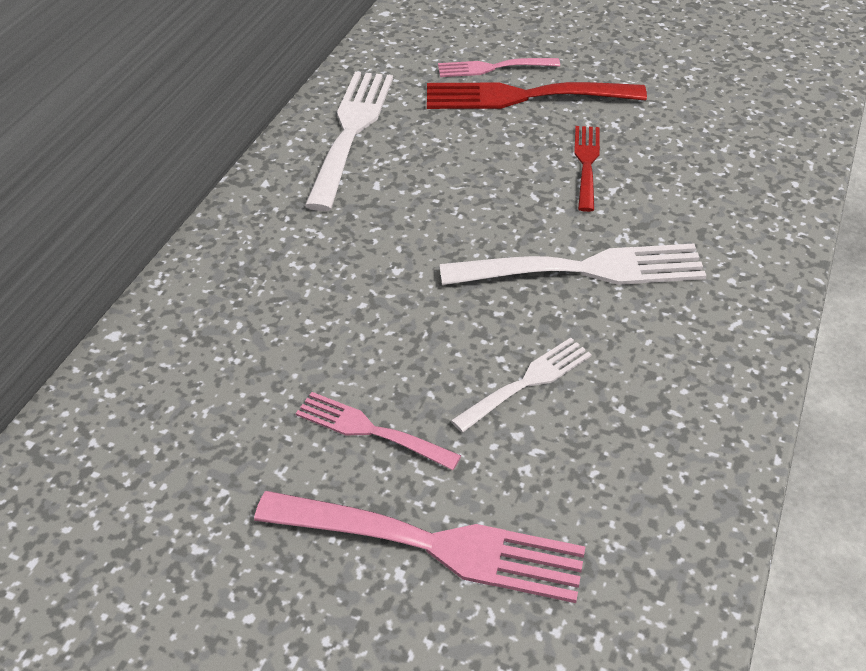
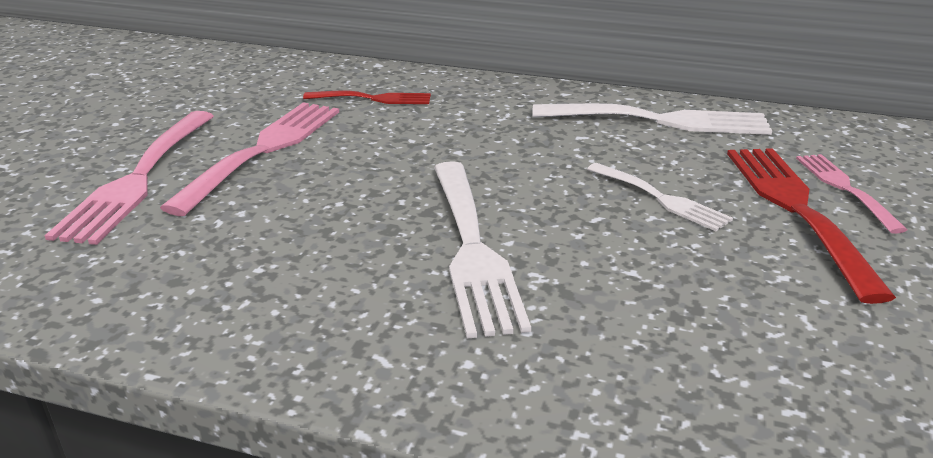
camera: 85 degrees right, 15 degrees down
(370, 430) = (264, 150): pink fork -> pink fork, size x1.74
(527, 382) = (304, 216): white fork -> white fork (661, 198)
(586, 163) = (677, 252): red fork -> red fork (374, 99)

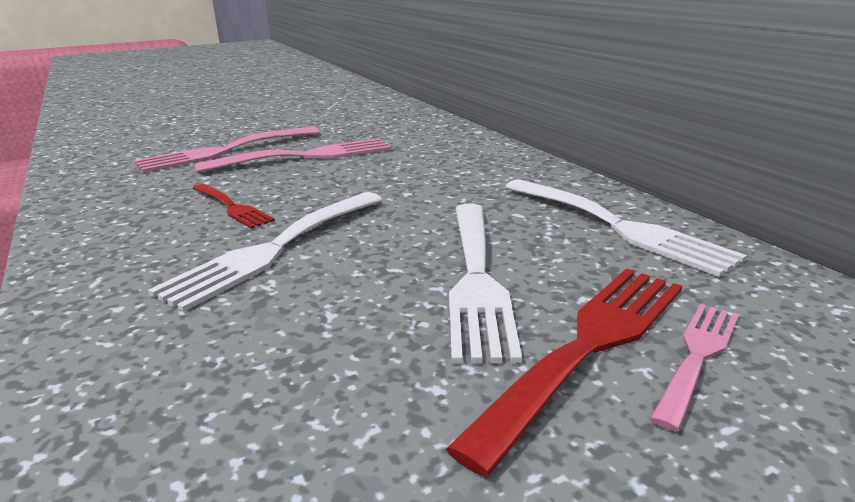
camera: 45 degrees right, 5 degrees down
(374, 99) = (428, 148): red fork -> red fork (232, 207)
(661, 198) = (477, 278): white fork -> white fork, size x1.74

